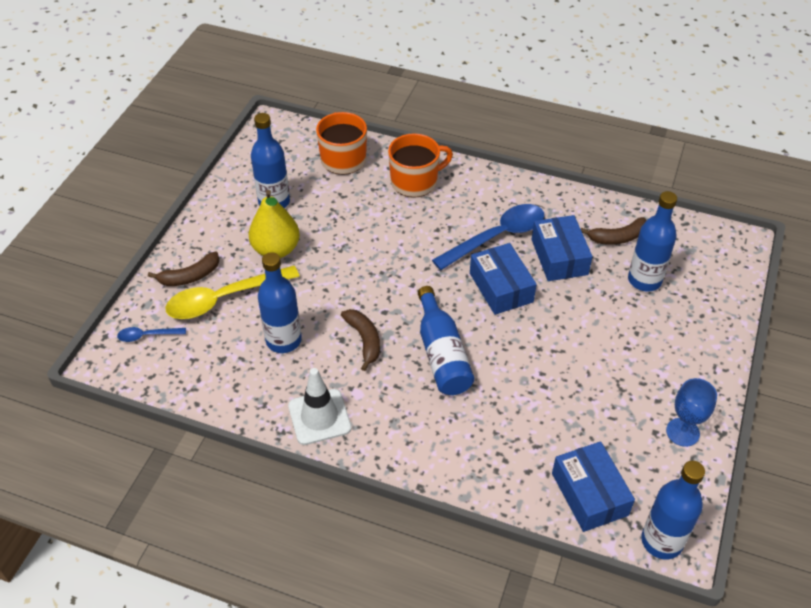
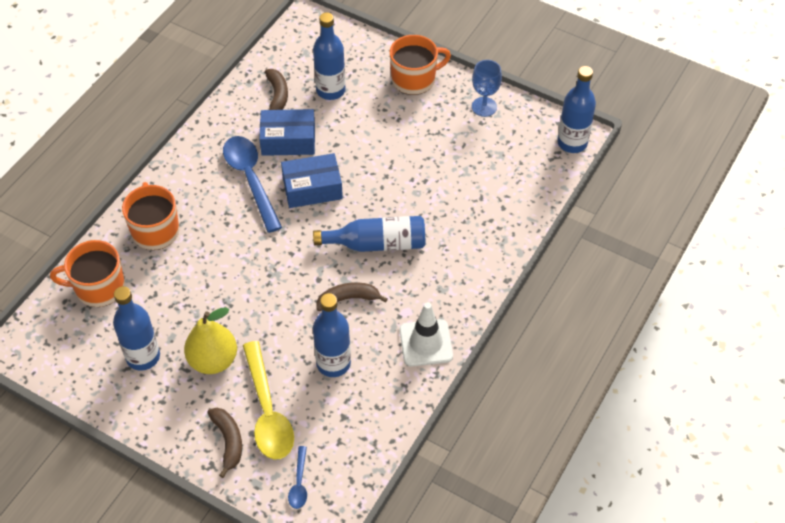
camera: 80 degrees left, 5 degrees up
(589, 494) = (528, 174): blue box -> none
(696, 354) = (414, 79): none -> orange mug

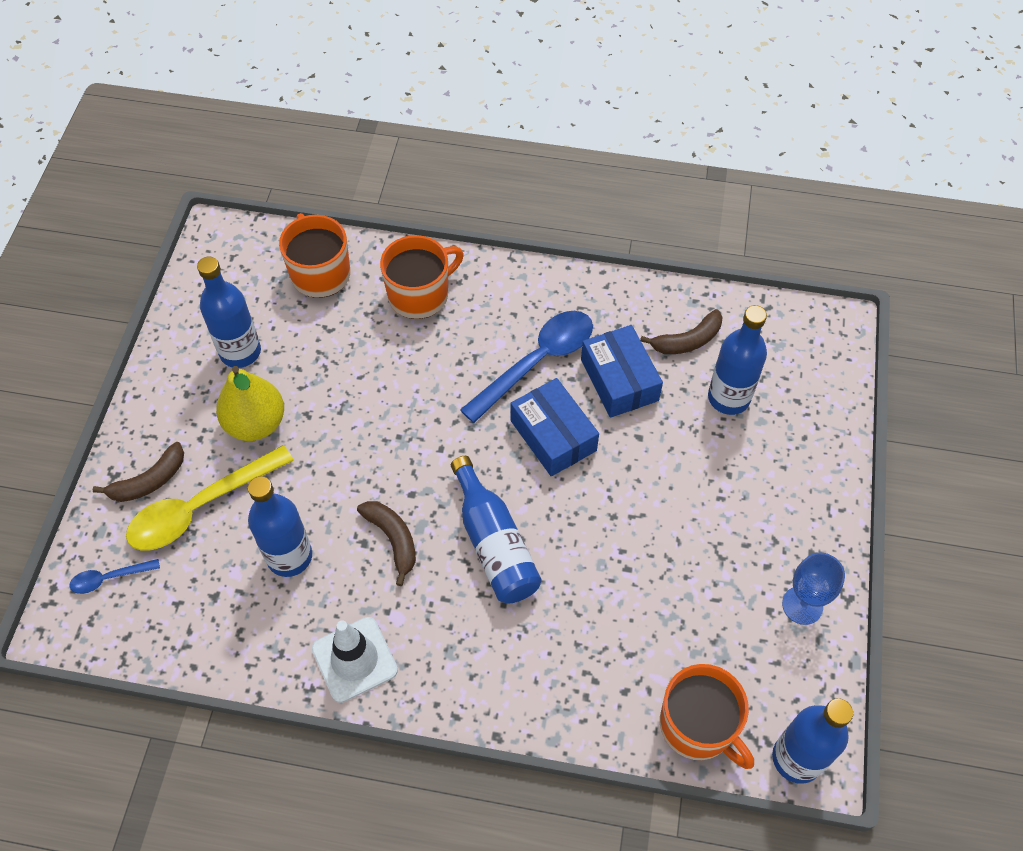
camera: 70 degrees right, 5 degrees up
(414, 79) = (804, 494): orange mug -> orange mug (698, 725)

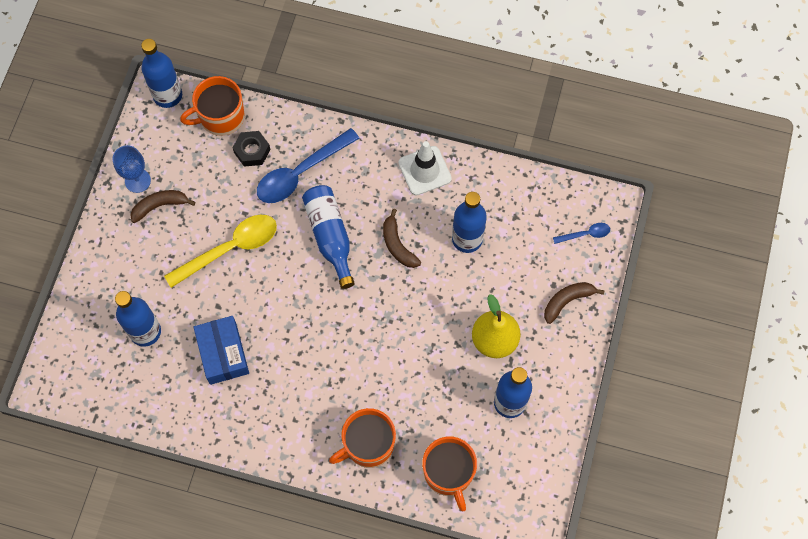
camera: 175 degrees left, 10 degrees up
(200, 507) = (529, 278): yellow spoon -> yellow spoon (230, 249)
(537, 362) = (282, 374): blue spoon -> blue spoon (300, 173)
(553, 435) = (279, 312): blue box -> none
(635, 669) = (252, 151): none -> black nut
(687, 340) = (164, 383): brown banana -> brown banana (160, 206)
(698, 725) = (221, 117): orange mug -> orange mug turned 75 degrees counterclockwise

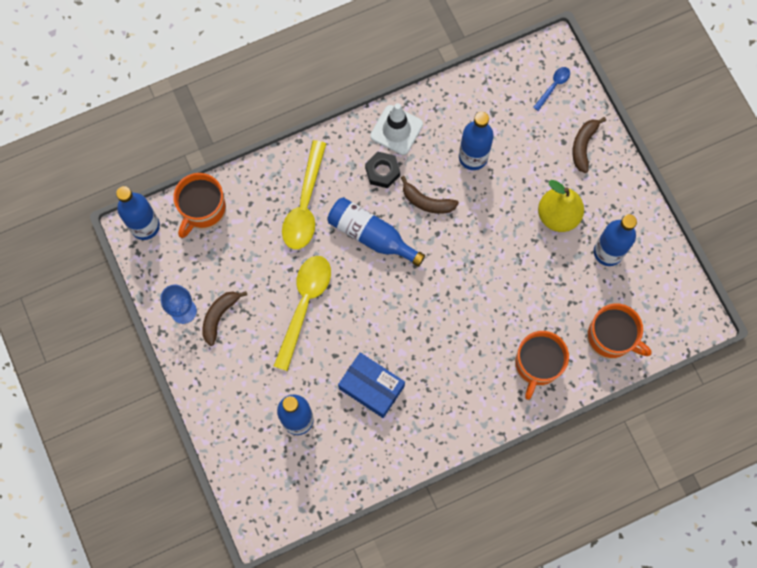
camera: 40 degrees left, 5 degrees up
(252, 151) = (252, 217): black nut -> black nut (382, 172)
(300, 173) = (305, 205): blue spoon -> yellow spoon

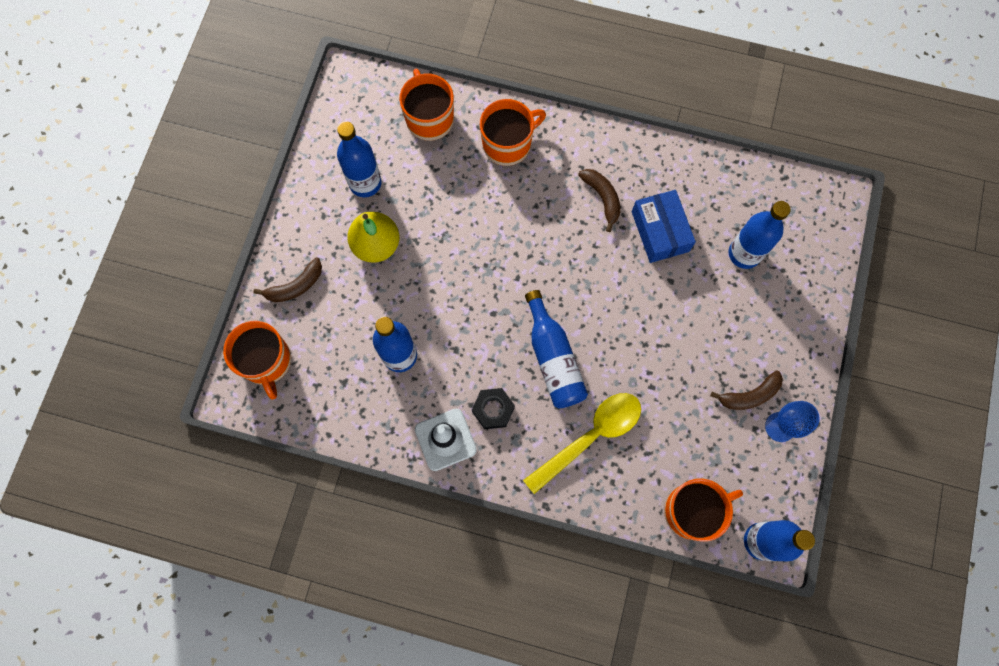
camera: 140 degrees left, 0 degrees up
(304, 305) = (664, 344): yellow spoon -> none
(427, 201) = (477, 349): brown banana -> brown banana (602, 198)
(553, 86) = (266, 361): blue spoon -> orange mug

